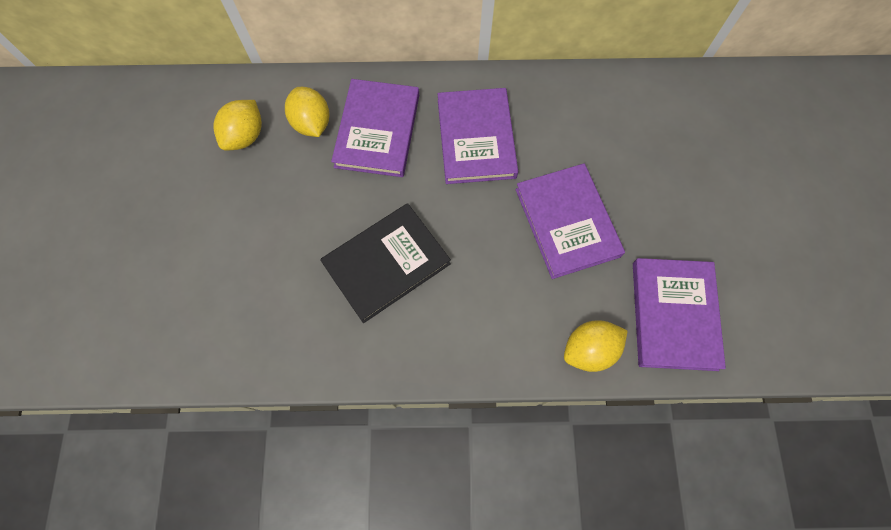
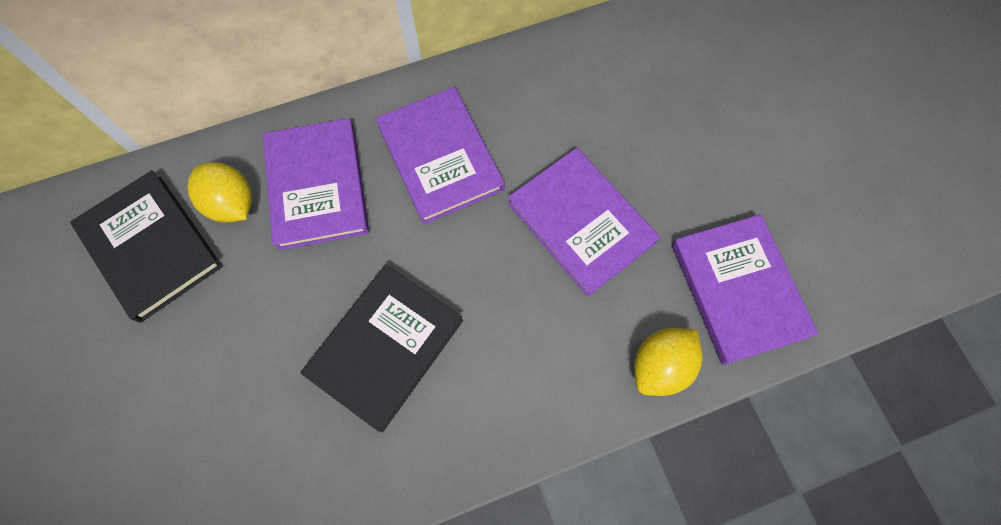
camera: 20 degrees left, 0 degrees up
(245, 136) = (151, 247): yellow lemon -> black book

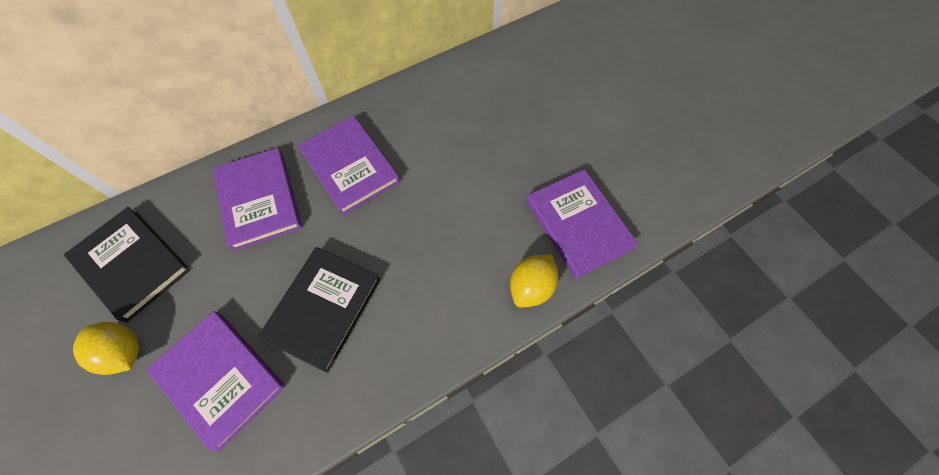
camera: 10 degrees left, 5 degrees down
(232, 204) = (194, 223): yellow lemon -> yellow lemon (124, 352)
(581, 223) = (459, 196): purple book -> purple book (220, 378)

